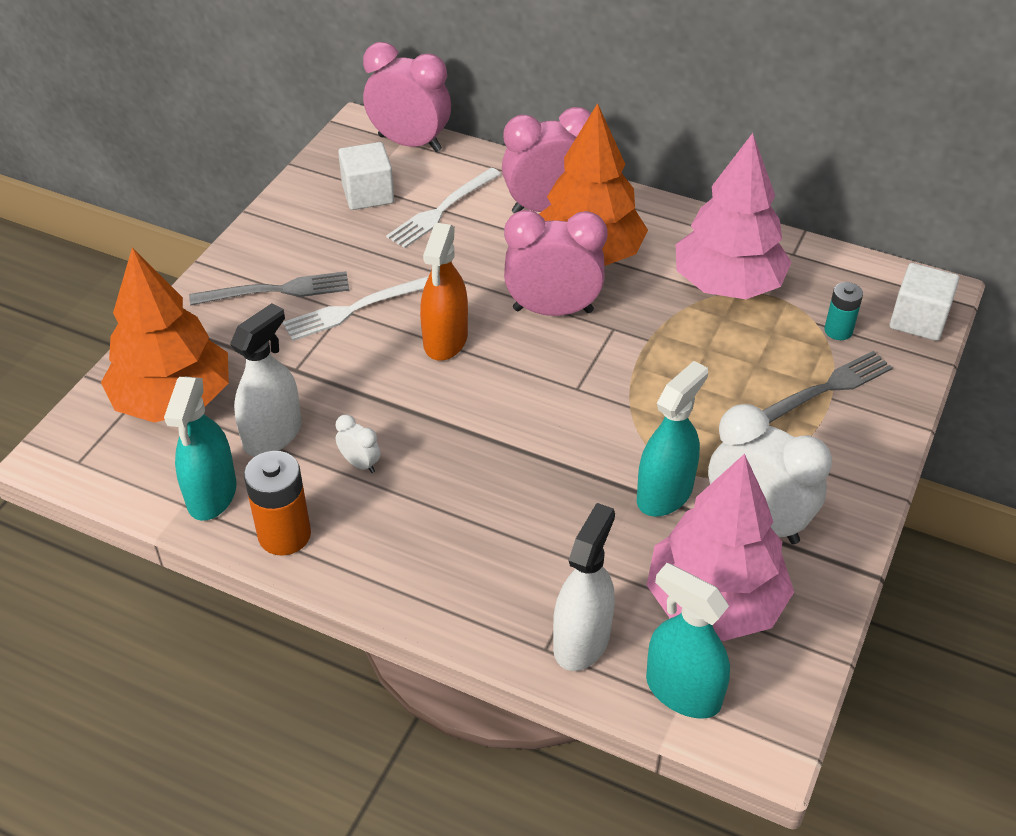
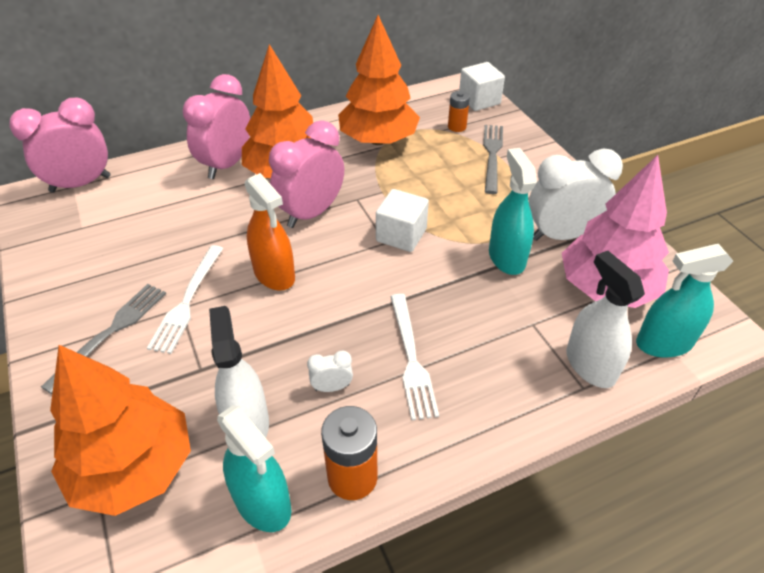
camera: 50 degrees left, 0 degrees up
(368, 194) = (93, 230): white cube -> white cube (401, 235)
(442, 210) = (161, 206): white fork -> white fork (411, 358)
(728, 284) = (378, 140): pink tree -> orange tree
(838, 331) = (457, 127): turquoise battery -> orange battery

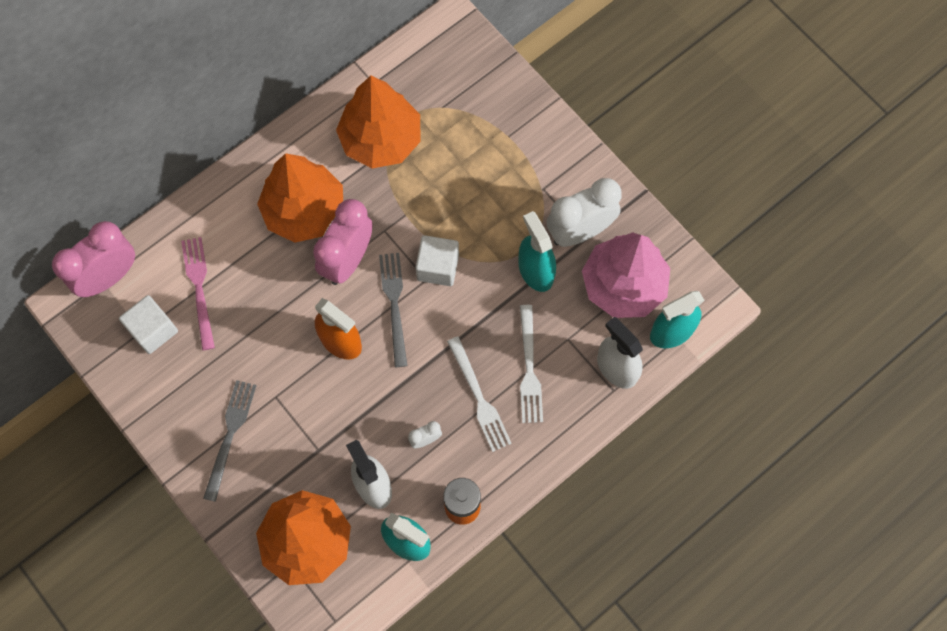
camera: 15 degrees left, 25 degrees up
(157, 207) = (199, 288): none -> pink fork
(187, 301) = (278, 388): white fork -> white fork (529, 368)
(227, 164) = (241, 214): pink clock -> none
(457, 127) = (456, 98): orange battery -> none
(479, 100) = (471, 48): white cube -> white cube (153, 330)
(492, 155) = (500, 135): grey fork -> grey fork (394, 304)

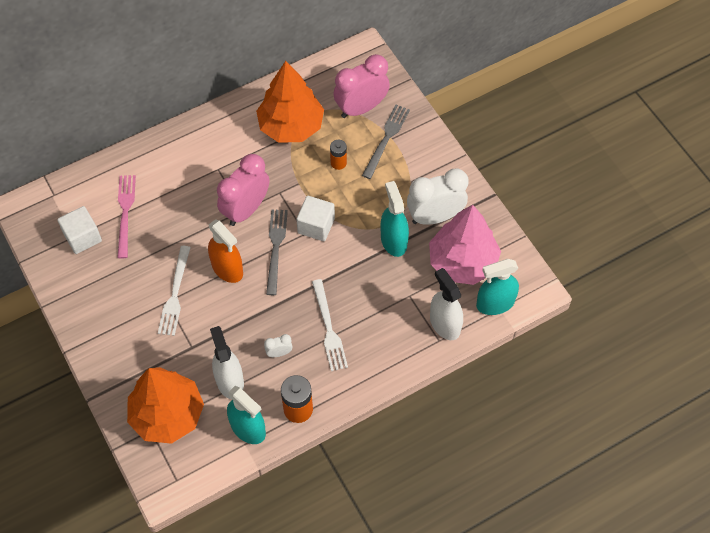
camera: 10 degrees right, 10 degrees down
(109, 277) = (57, 193): pink clock -> pink clock (361, 108)
(230, 435) = (124, 324): grey fork -> grey fork (386, 139)
(304, 211) = (220, 168): orange tree -> none
(449, 179) = (338, 163): none -> orange battery
(529, 368) = (373, 313): white fork -> white fork (175, 294)

